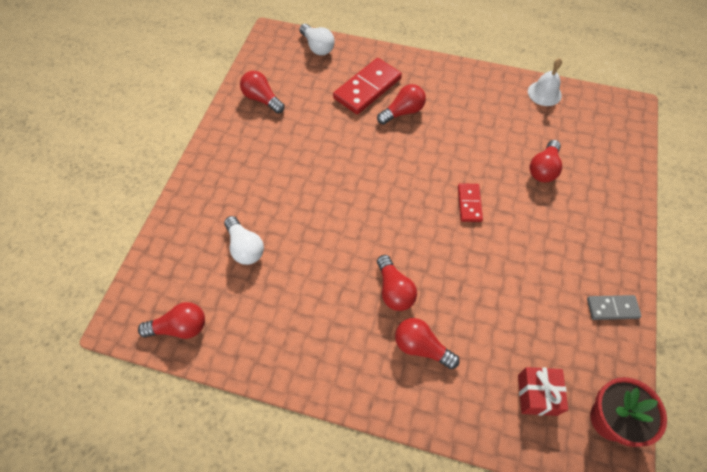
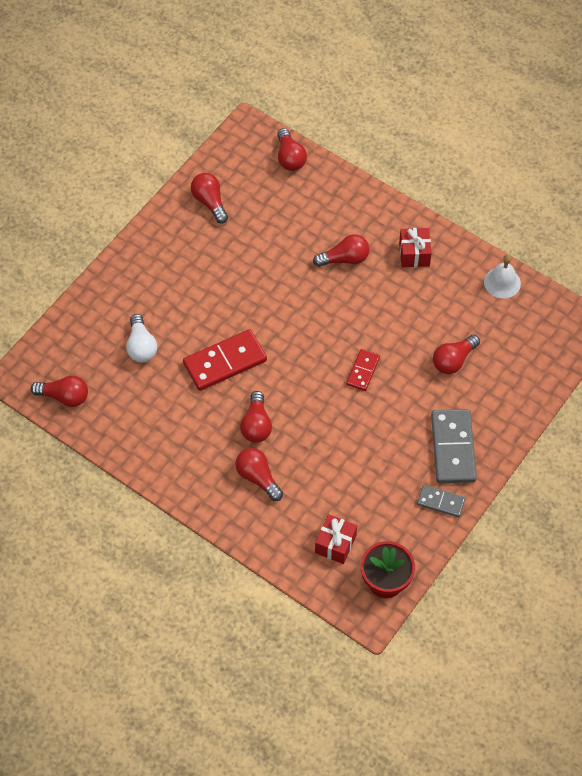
camera: 20 degrees right, 0 degrees up
(317, 47) = (290, 158): white light bulb -> red light bulb
(367, 88) = (320, 222): red domino -> red domino (225, 362)
(459, 91) = (414, 254): none -> red gift
(591, 249) = (453, 448): none -> grey domino

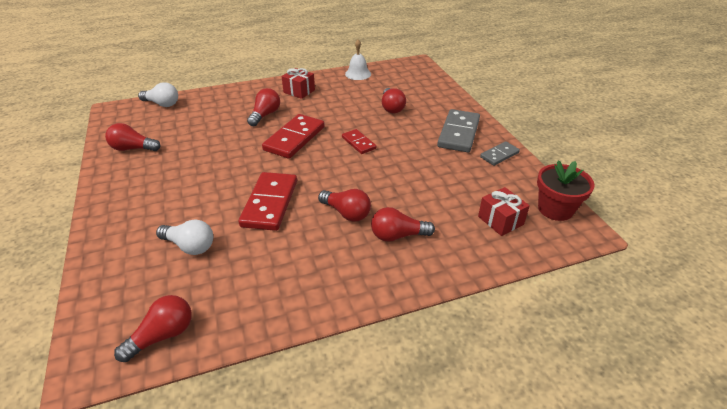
camera: 55 degrees left, 20 degrees down
(290, 158) = (162, 104): red light bulb -> white light bulb
(326, 313) = (294, 138): none -> red domino
(453, 448) = (459, 133): grey domino -> grey domino turned 75 degrees clockwise

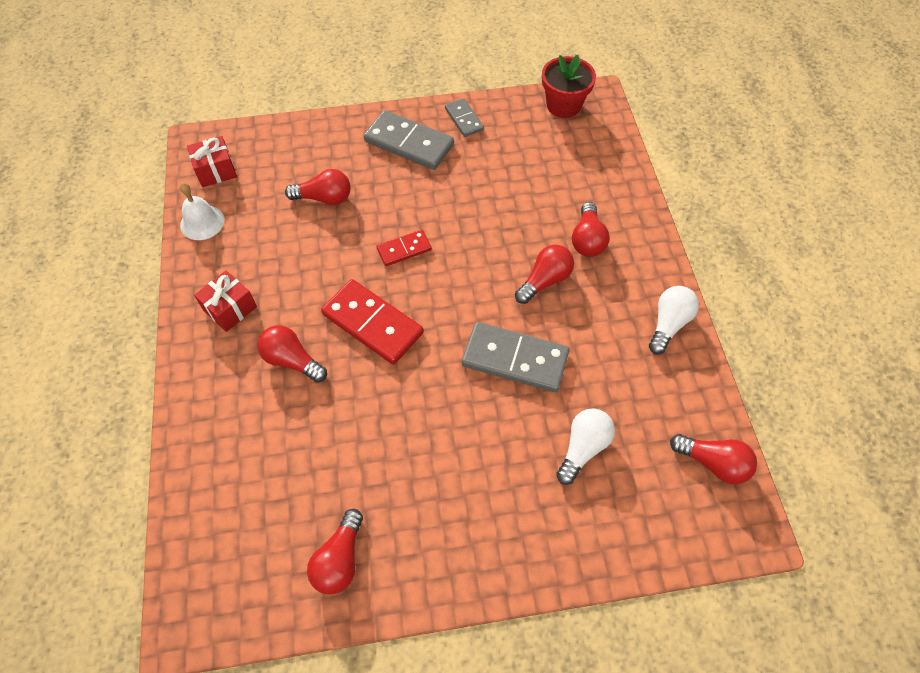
camera: 80 degrees left, 20 degrees up
(162, 104) = (195, 532): white light bulb -> white light bulb (668, 324)
(163, 335) = (713, 463): red light bulb -> red light bulb turned 150 degrees clockwise
(269, 203) = (515, 359): red domino -> grey domino
(500, 220) = (574, 151): red gift -> red gift (216, 171)

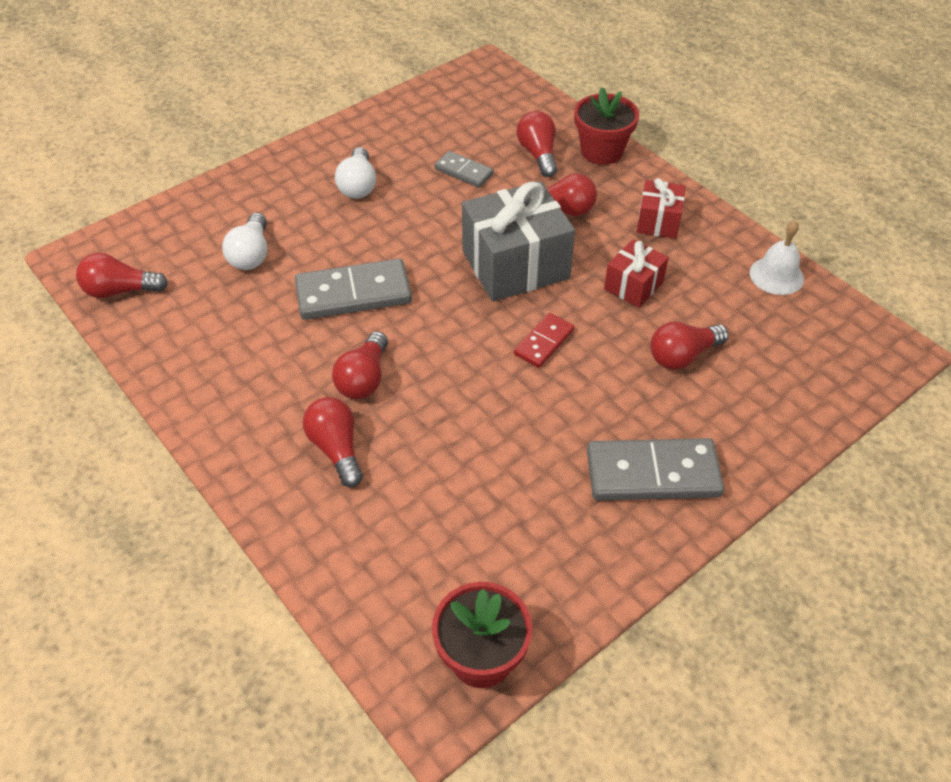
camera: 150 degrees right, 10 degrees down
(196, 412) = (601, 151): none -> red flower pot
(216, 171) = (832, 330): red gift -> red gift (633, 286)
(340, 559) = (410, 125): red light bulb -> red light bulb (538, 154)
(373, 323) = (515, 265): red domino -> grey gift
(464, 119) = (612, 549): grey domino -> grey domino (464, 171)
(668, 324) = (199, 393): white light bulb -> white light bulb (358, 185)

